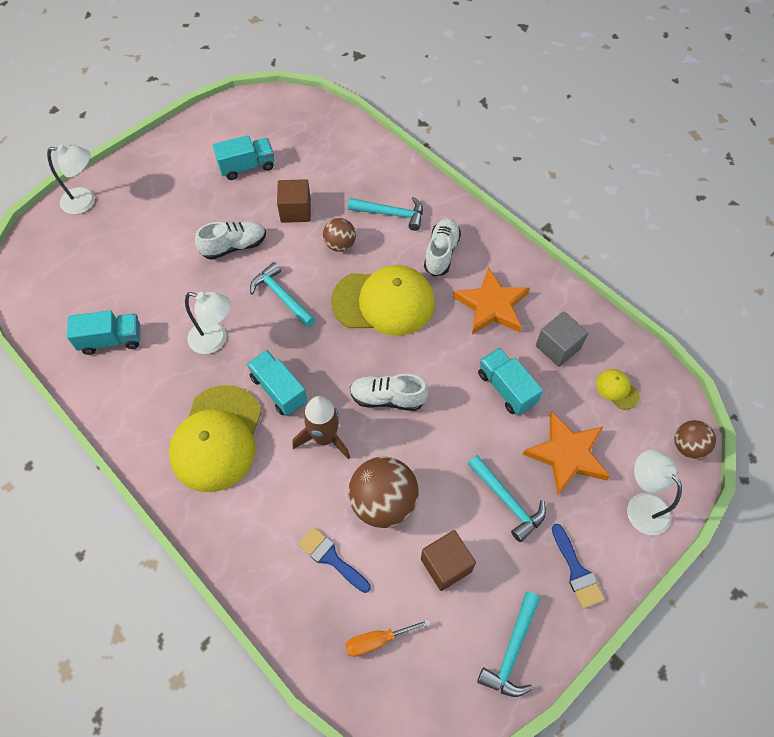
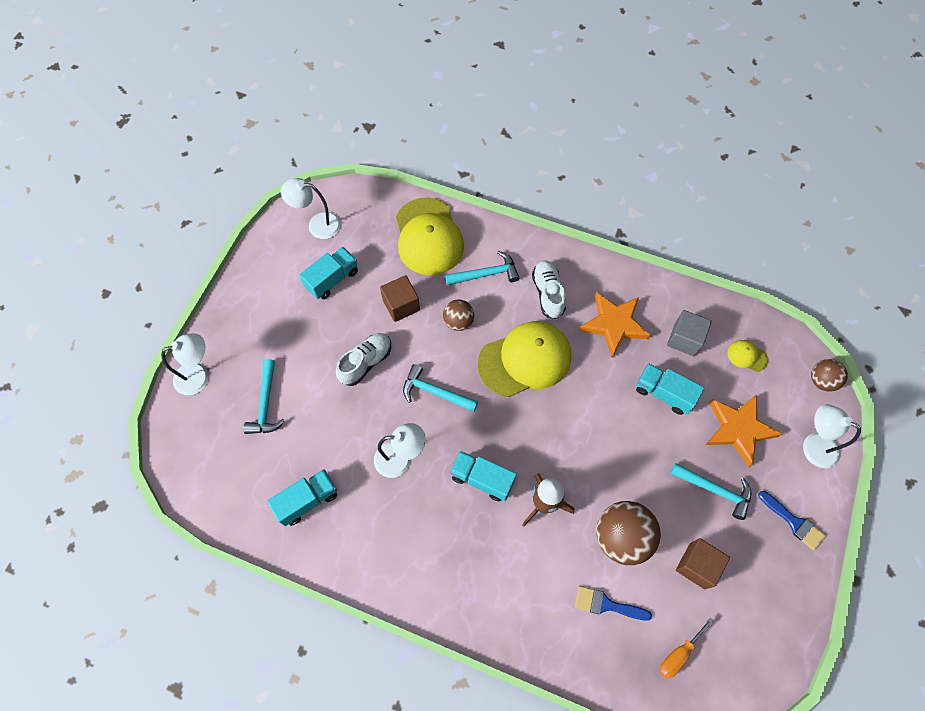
camera: 25 degrees left, 5 degrees up
(217, 438) = (455, 547): yellow cap -> yellow cap (428, 237)
(262, 118) = (317, 225): none -> white lamp
(388, 398) = (575, 445): white shoe -> none
(512, 651) = (781, 610): turquoise hammer -> turquoise hammer (266, 404)

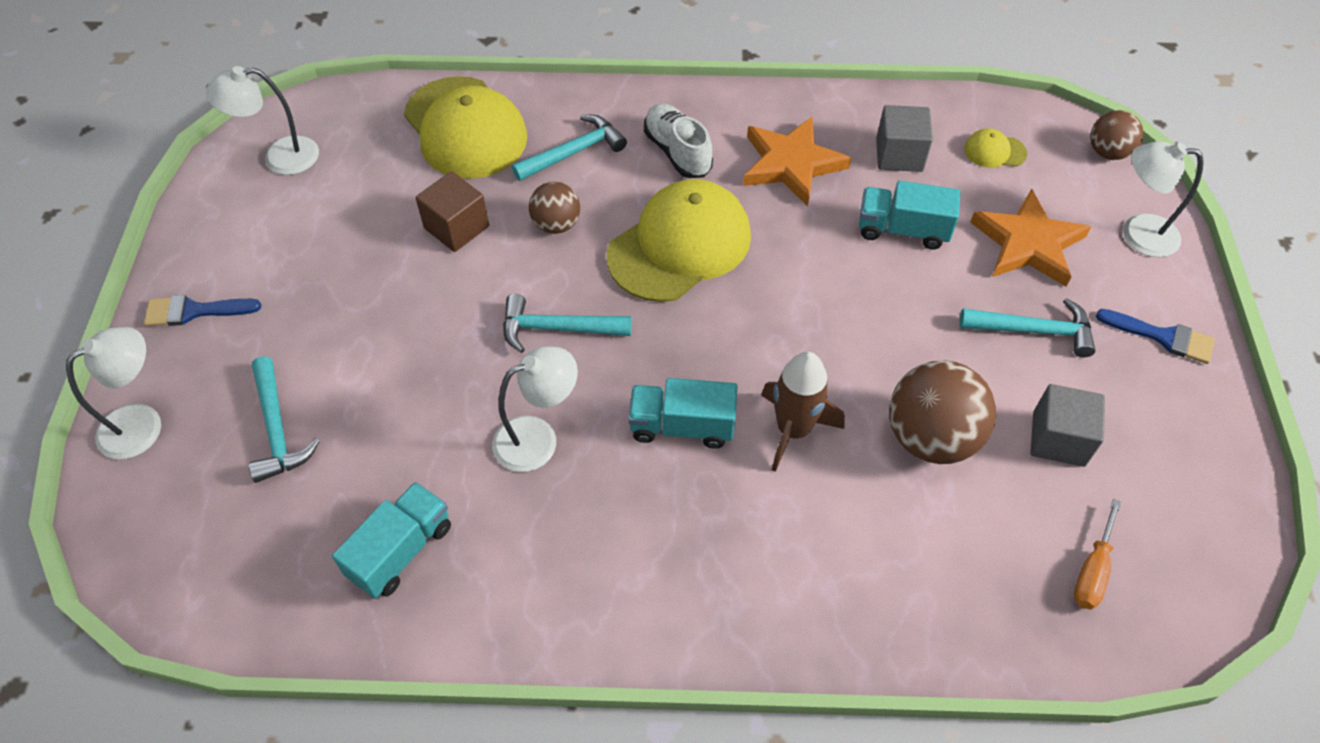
camera: 20 degrees left, 10 degrees down
(332, 279) = (330, 223): turquoise truck -> none
(366, 362) = (428, 321): white shoe -> none
(606, 605) = (952, 539): blue brush -> blue brush (194, 311)
(697, 566) = (1058, 439): brown cube -> grey cube

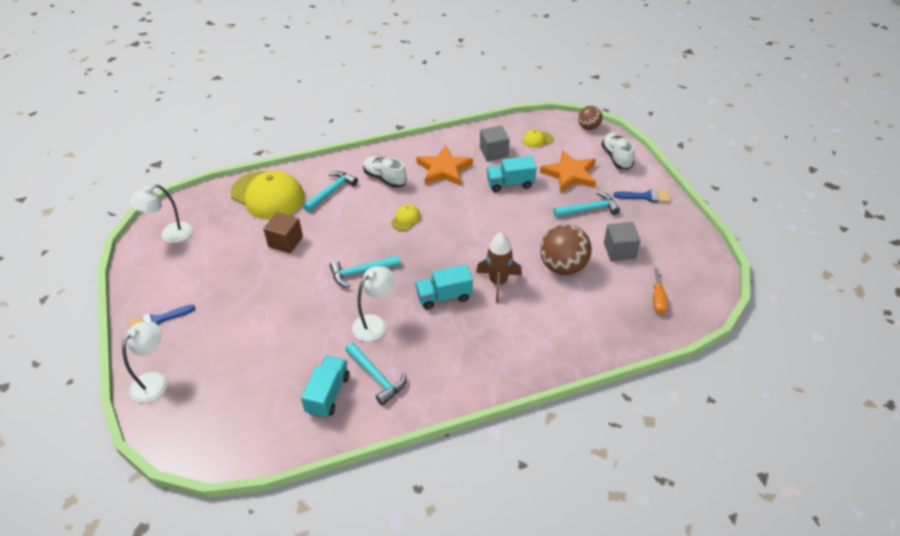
camera: 20 degrees left, 10 degrees down
(277, 430) = (233, 361): turquoise hammer -> turquoise hammer (376, 377)
(556, 224) = (338, 226): brown ball -> none
(680, 245) = (405, 219): yellow cap -> yellow cap, size x0.42
(1137, 233) = (616, 157): white lamp -> white shoe

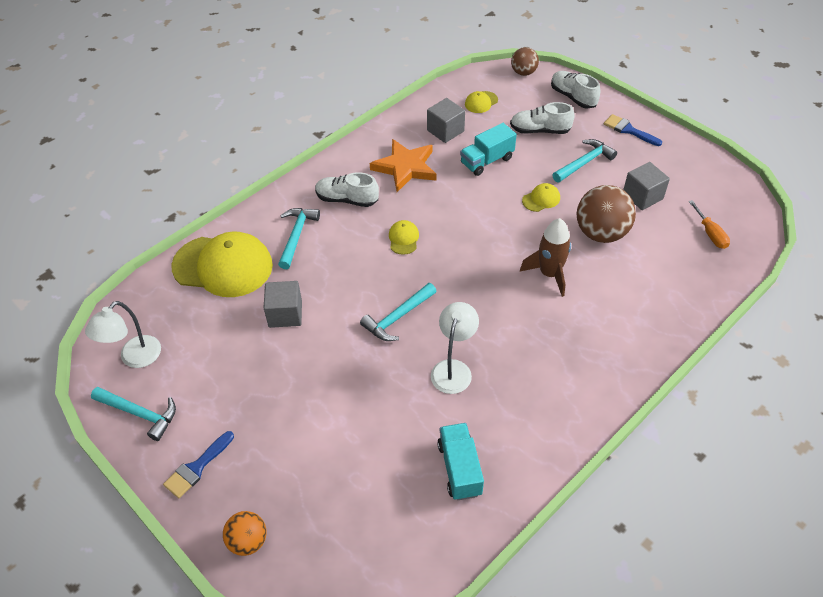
camera: 25 degrees left, 5 degrees up
(154, 381) = (248, 541): white lamp -> orange ball
(285, 242) = (285, 314): brown cube -> grey cube
(376, 377) = (498, 427): turquoise hammer -> turquoise hammer (140, 414)
(444, 296) = (505, 310): turquoise truck -> none
(532, 225) = (541, 199): none -> yellow cap
(570, 174) = (540, 130): orange star -> white shoe
(646, 196) = (628, 130): blue brush -> blue brush turned 120 degrees counterclockwise

